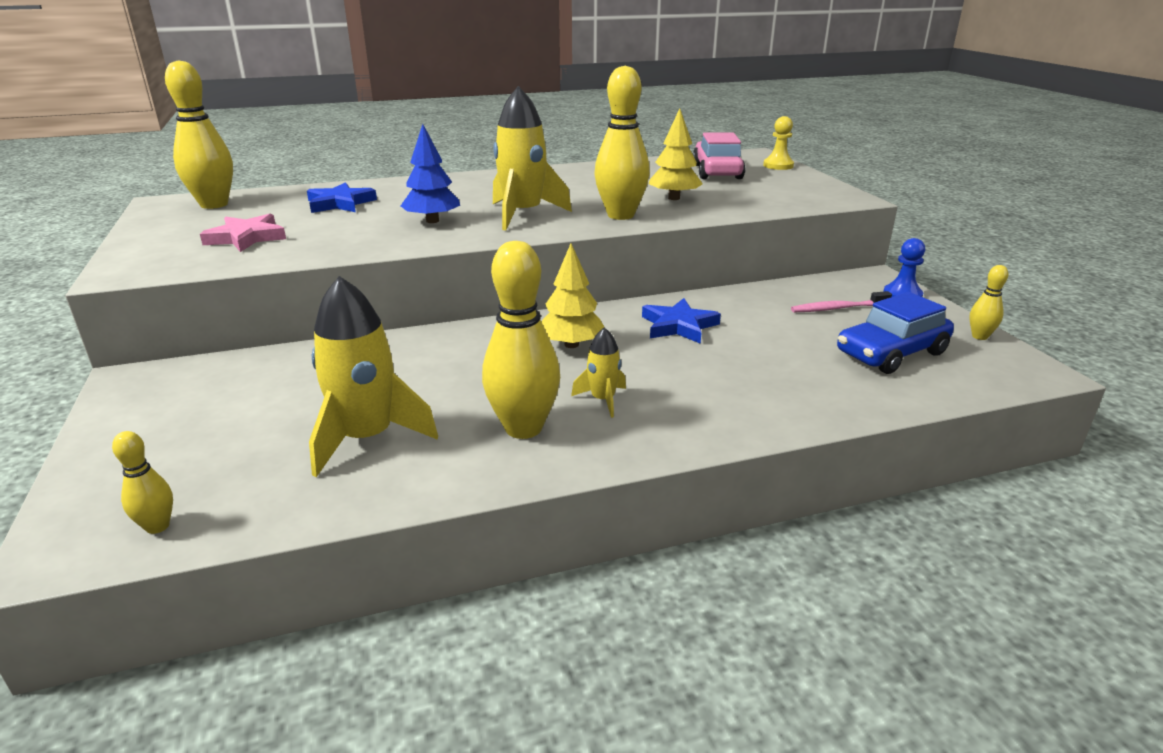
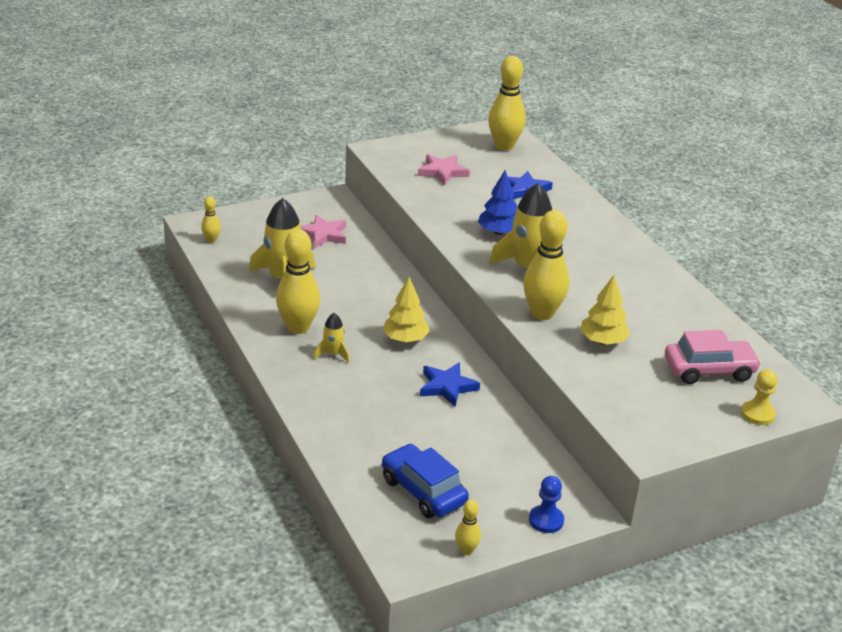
camera: 80 degrees right, 5 degrees up
(247, 393) = (323, 235): none -> pink star
(837, 308) = (503, 474): pink toothbrush -> none

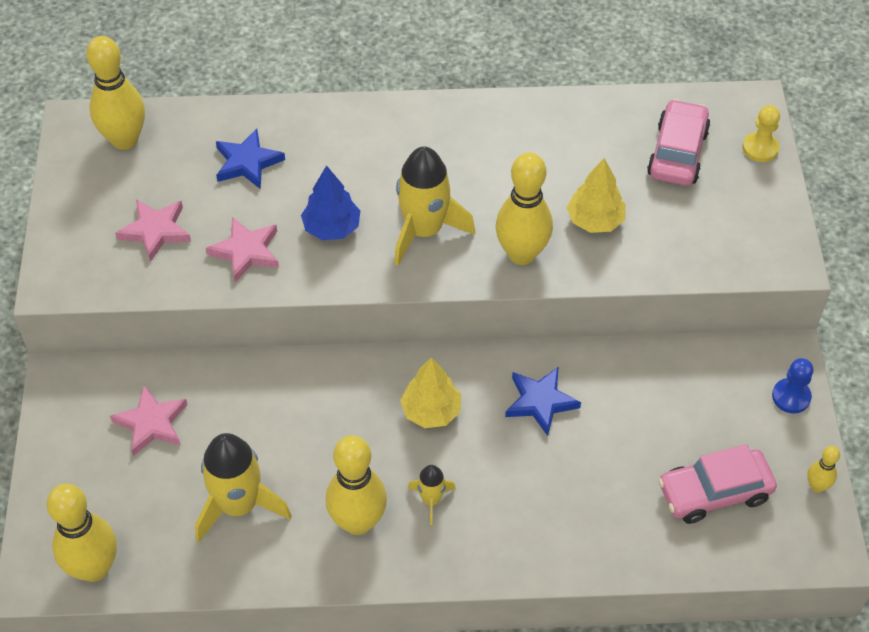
camera: 65 degrees left, 20 degrees up
(211, 240) = (94, 568): yellow bowling pin -> yellow bowling pin, size x2.08
(423, 491) = (714, 492): blue car -> pink car
(452, 205) = (246, 251): none -> pink star

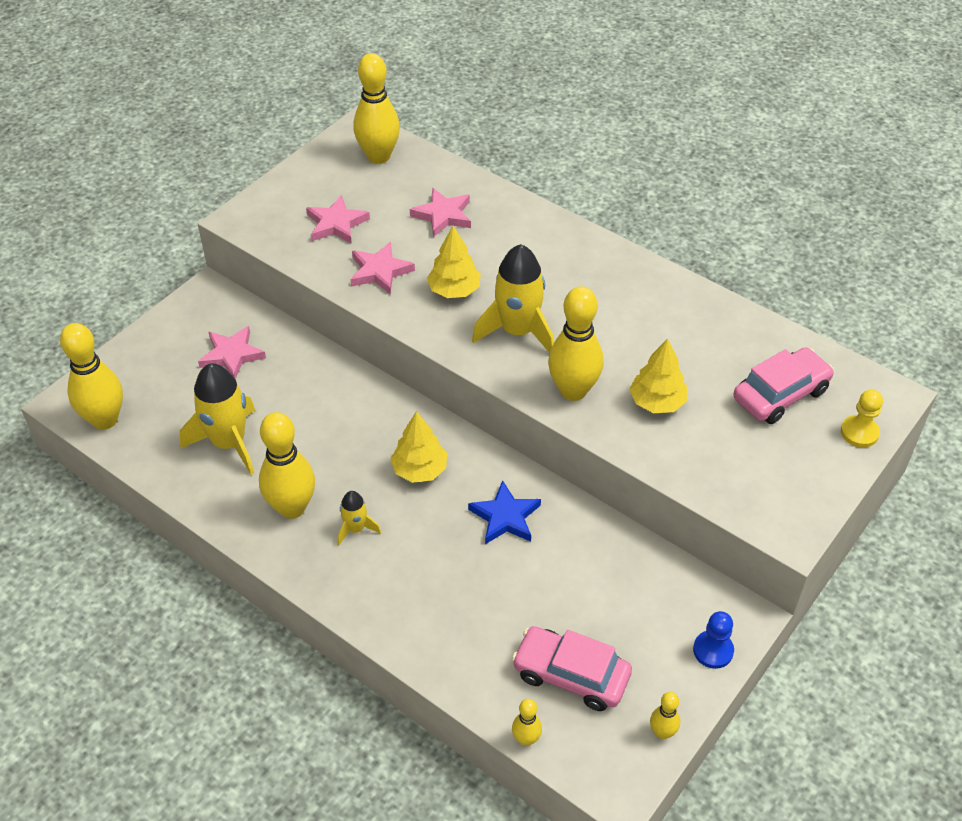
camera: 40 degrees right, 5 degrees down
(247, 162) = (443, 215): blue star -> pink star
(332, 228) = (454, 290): blue tree -> yellow tree
(732, 567) = (526, 739): none -> yellow bowling pin

